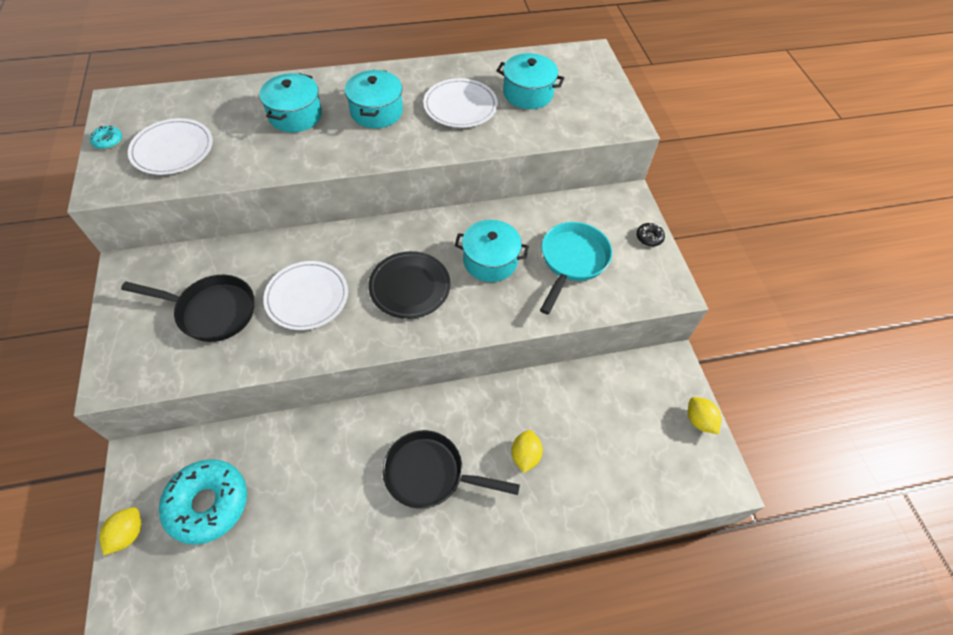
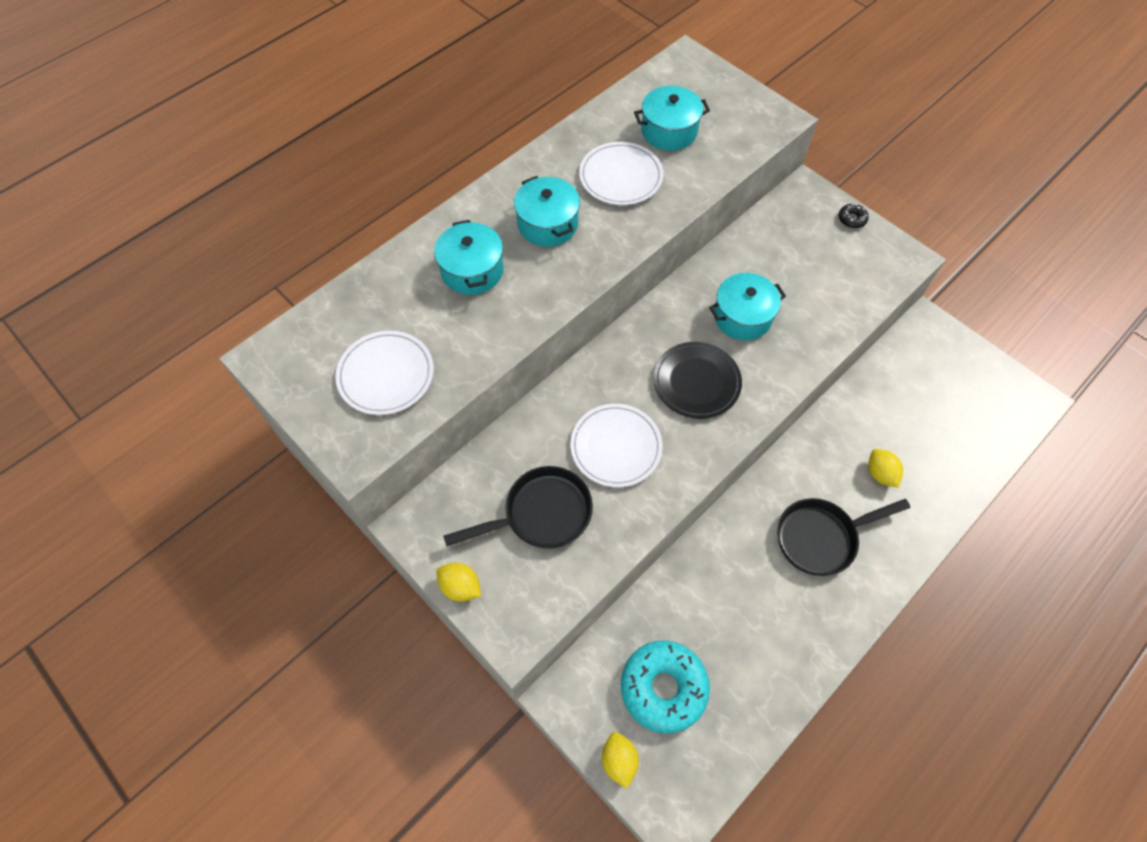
camera: 30 degrees left, 5 degrees up
(108, 141) = (306, 404): turquoise donut -> none
(572, 261) = (809, 277): turquoise pan -> none
(699, 420) = (982, 361): yellow lemon -> yellow lemon (460, 586)

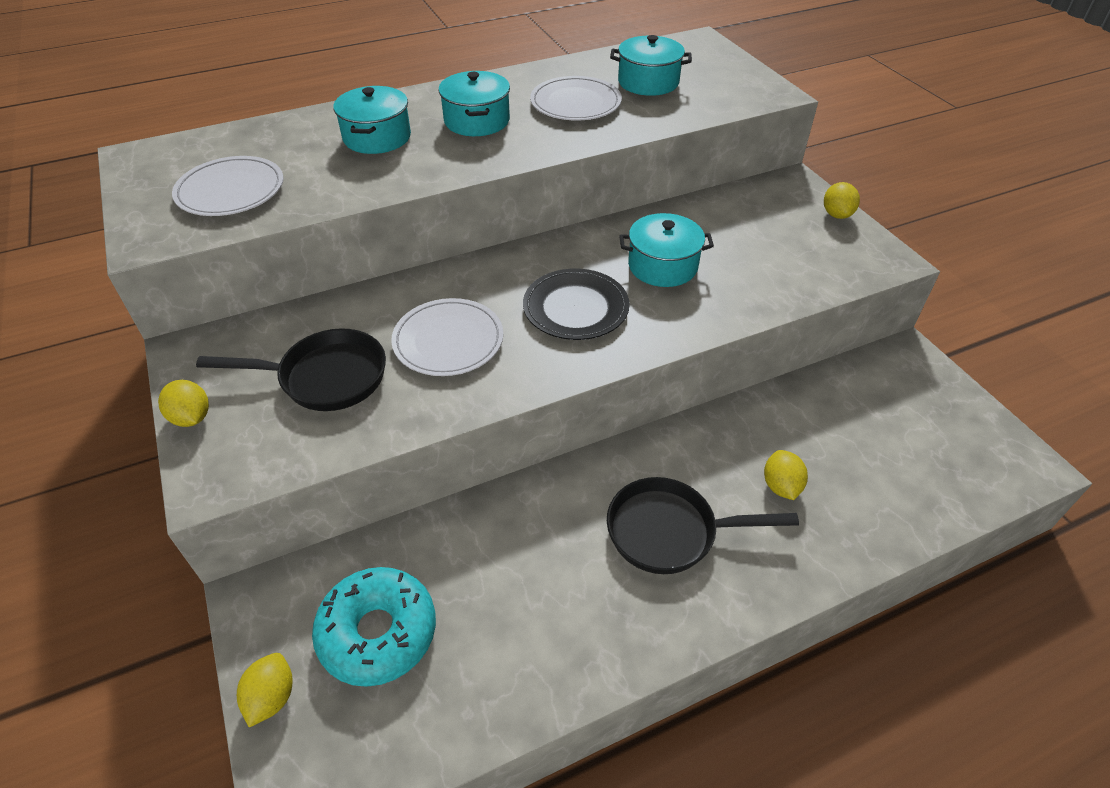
camera: 20 degrees right, 15 degrees down
(852, 219) = (836, 214): black donut -> yellow lemon

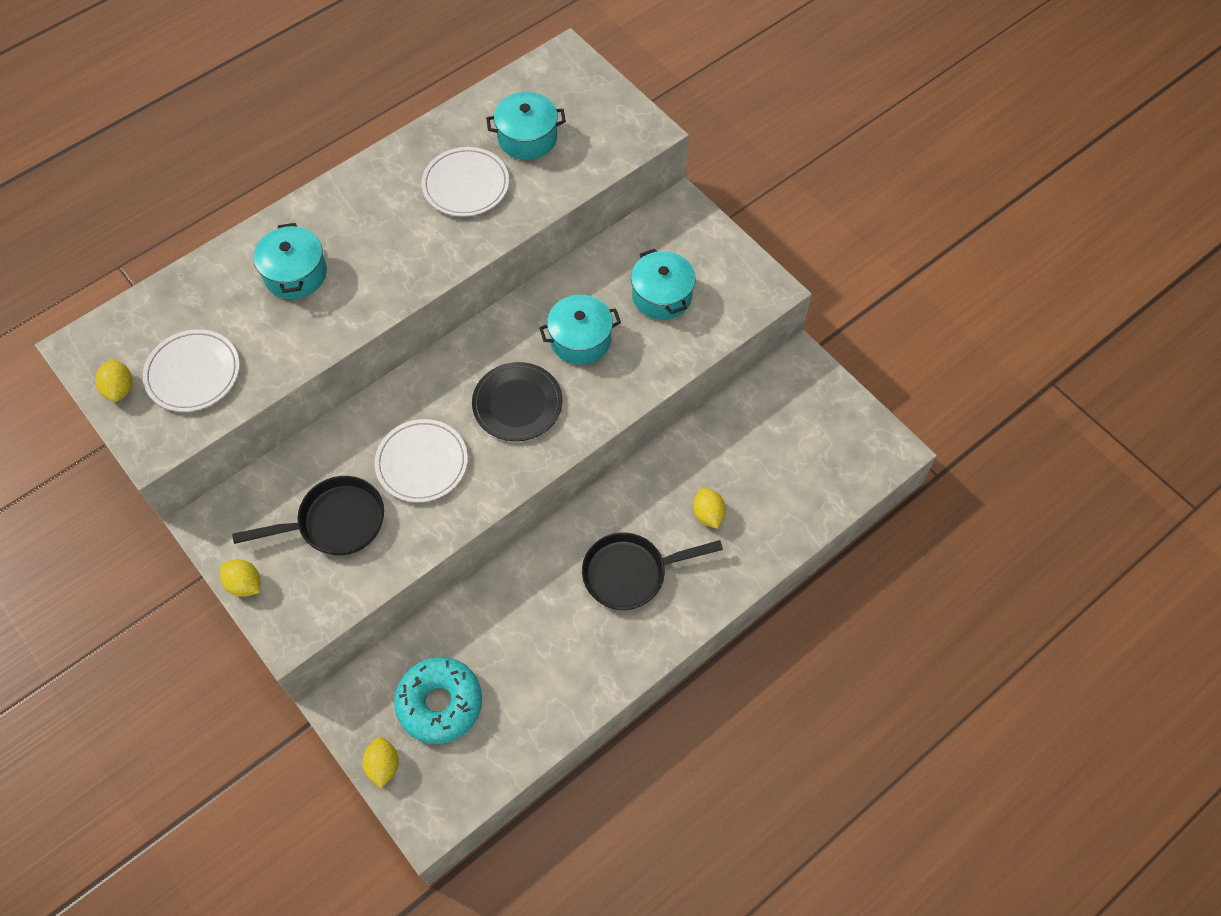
camera: 15 degrees left, 15 degrees up
(477, 121) = (380, 230): turquoise pot -> turquoise pot (662, 296)
(836, 214) = (722, 243): yellow lemon -> yellow lemon (120, 389)

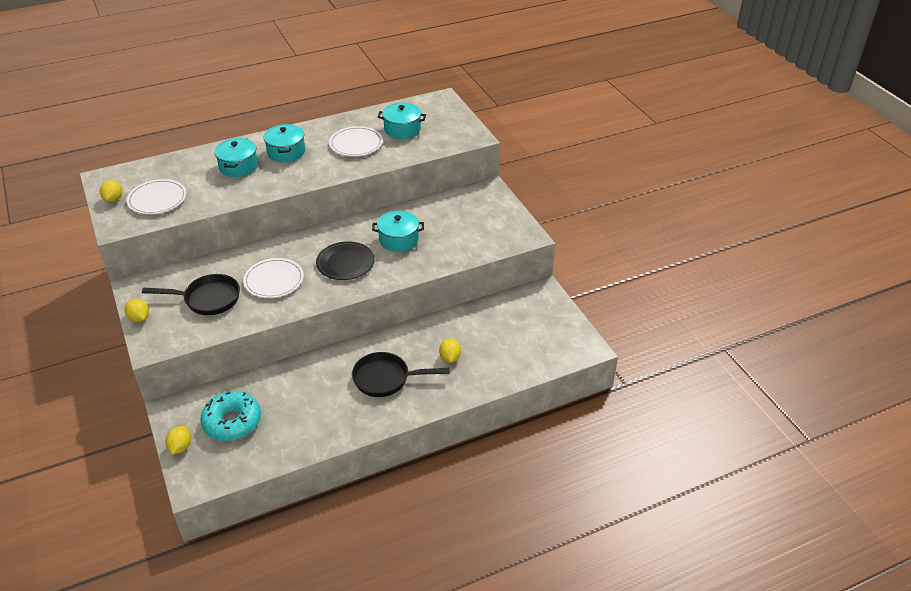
camera: 15 degrees right, 20 degrees down
(662, 296) = (458, 228): turquoise pot -> turquoise pot (286, 152)

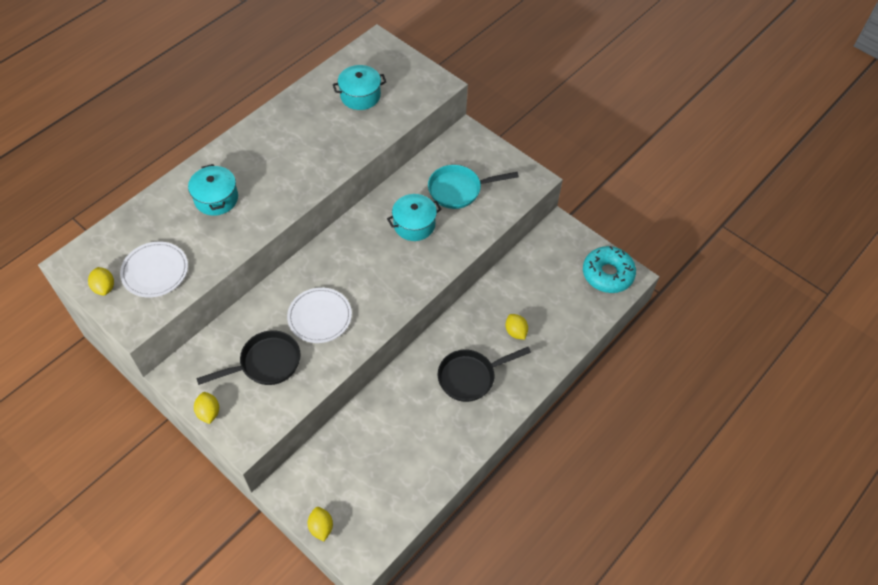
camera: 25 degrees left, 15 degrees up
(139, 318) = (209, 412): yellow lemon -> yellow lemon turned 45 degrees clockwise
(232, 422) = (354, 480): turquoise donut -> turquoise donut (607, 274)
(286, 152) = (256, 163): turquoise pot -> none
(345, 263) = (379, 271): black plate -> none
(356, 144) = (324, 130): white plate -> none
(455, 226) = (459, 190): none -> turquoise pan

